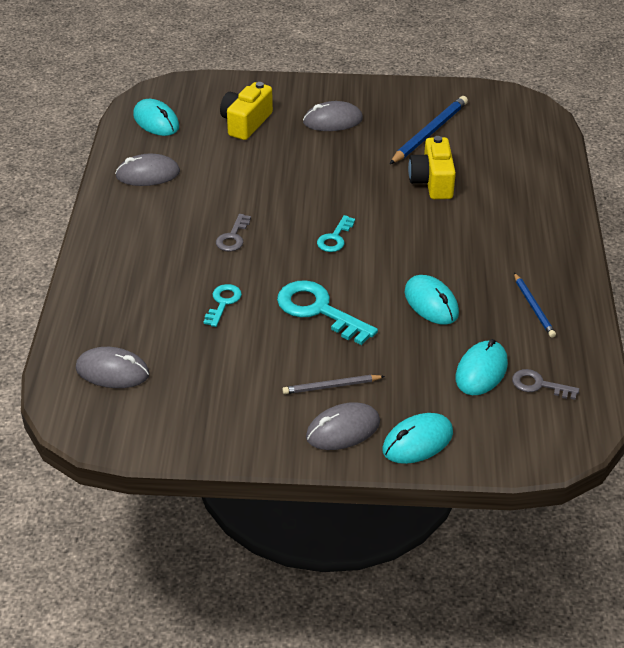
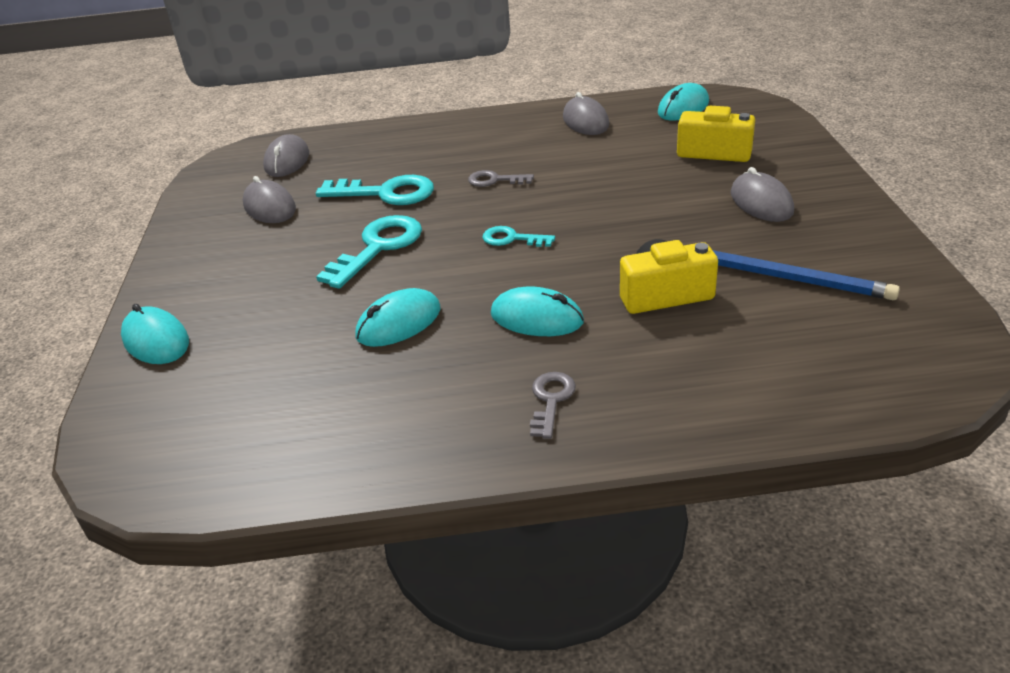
camera: 85 degrees right, 5 degrees down
(223, 303) = (385, 193): turquoise key -> turquoise key, size x1.80
(331, 386) = (253, 273): grey pencil -> none
(343, 430) = (186, 289): grey mouse -> grey mouse (270, 207)
(481, 371) = (268, 377): turquoise mouse -> turquoise mouse (536, 318)
(533, 307) = (399, 415): blue pencil -> none
(539, 385) = (235, 432): grey key -> grey key (551, 400)

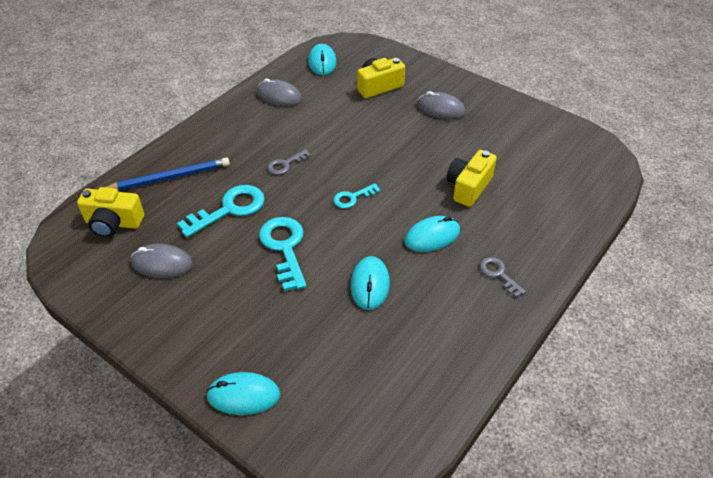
camera: 50 degrees left, 10 degrees up
(287, 161) = (113, 223): grey mouse -> yellow camera
(787, 278) = (504, 147): blue pencil -> blue pencil (169, 177)

